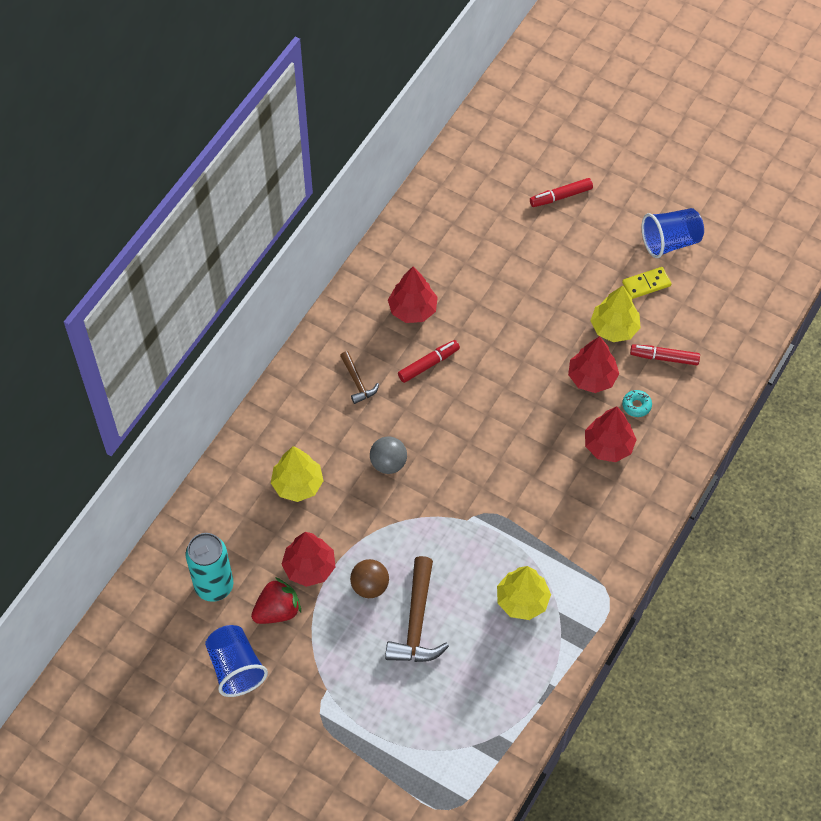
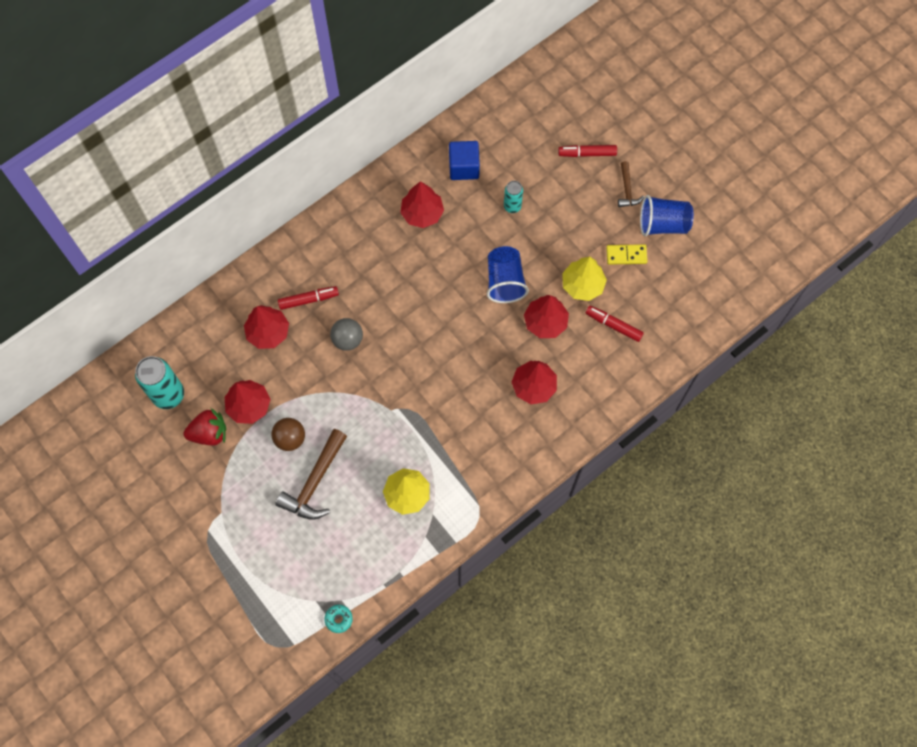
camera: 20 degrees right, 10 degrees up
(236, 668) = (158, 469): blue cup -> blue cup (505, 281)
(297, 484) = (268, 332): yellow tree -> red tree
(357, 382) = (351, 261): brown hammer -> brown hammer (627, 190)
(428, 364) = (415, 265): red marker -> red marker (308, 300)
(437, 249) = (464, 167): none -> blue cube
(505, 273) = (512, 206): none -> turquoise can
(636, 405) = (572, 359): turquoise donut -> turquoise donut (338, 619)

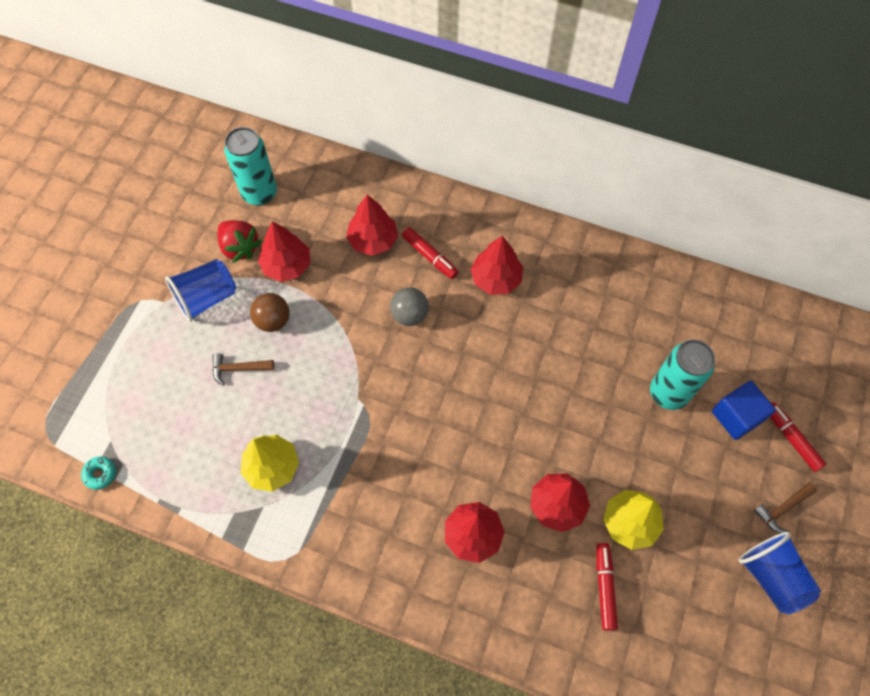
camera: 60 degrees right, 5 degrees down
(314, 482) = (238, 369): brown hammer -> brown hammer, size x0.55
(422, 213) = (595, 308): red tree -> red tree (496, 279)
(464, 167) = (676, 320): blue cube -> blue cube (736, 416)
(505, 281) = (576, 434): blue cup -> blue cup (207, 298)
(512, 206) = (668, 393): turquoise can -> turquoise can, size x1.77
(626, 255) = (701, 553): yellow domino -> none

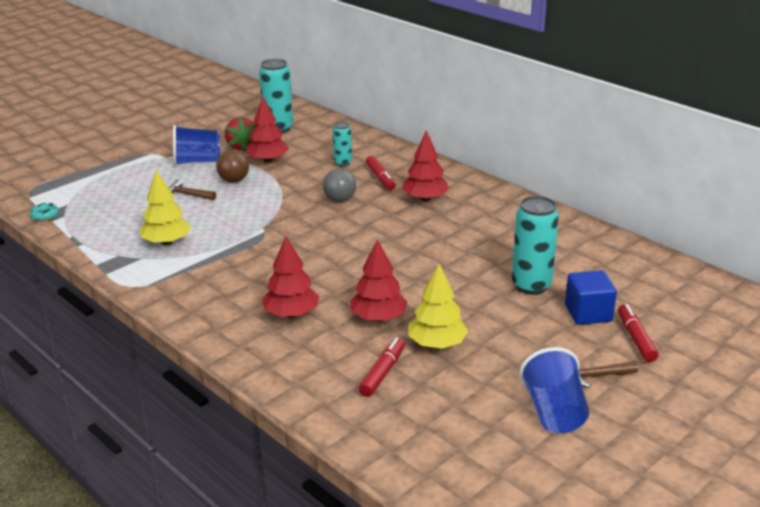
camera: 25 degrees right, 35 degrees down
(373, 240) = (343, 163): red tree -> turquoise can

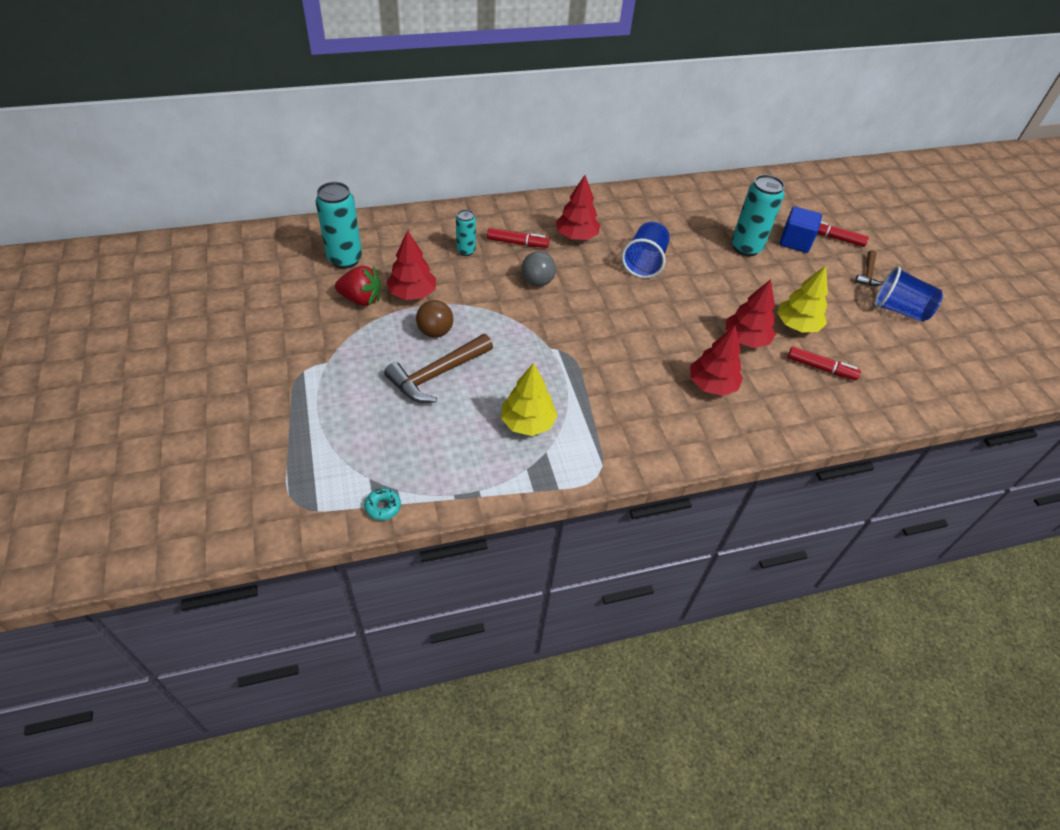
camera: 65 degrees left, 20 degrees up
(187, 195) = (436, 375): brown hammer -> brown hammer, size x1.82
(197, 162) = (364, 343): blue cup -> blue cup (644, 263)
(382, 373) = (820, 368): red marker -> red marker turned 150 degrees clockwise

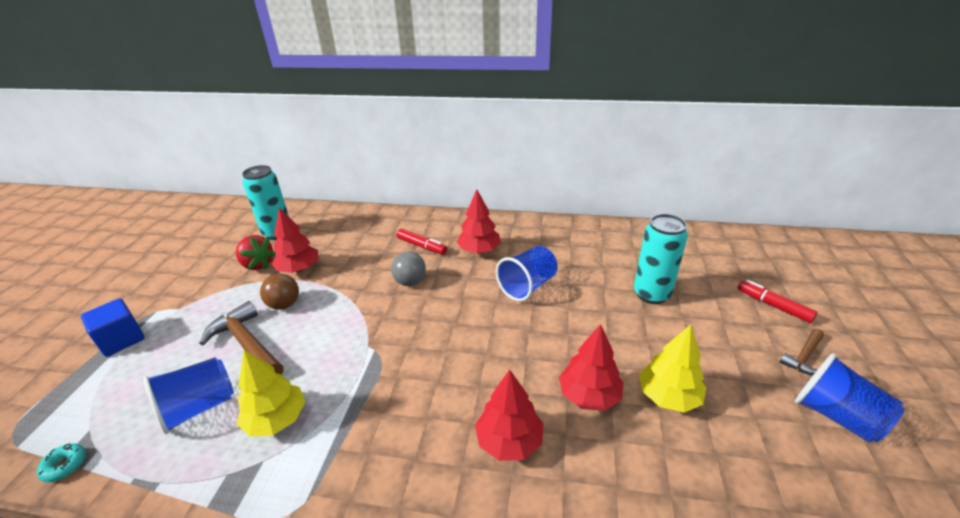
camera: 30 degrees right, 15 degrees down
(436, 375) = (247, 344): brown hammer -> brown hammer turned 60 degrees clockwise
(451, 434) = (199, 407): none -> blue cup
(466, 251) = (373, 244): turquoise can -> none
(795, 241) = (717, 299): blue cube -> blue cube (122, 339)
(820, 368) = (673, 464): red marker -> none

